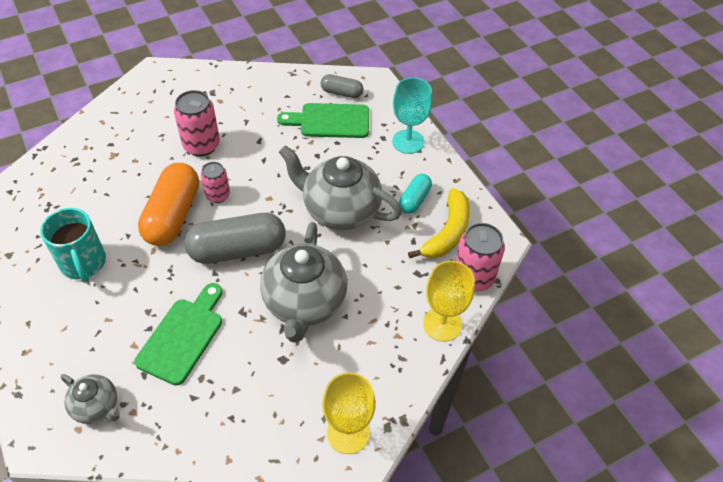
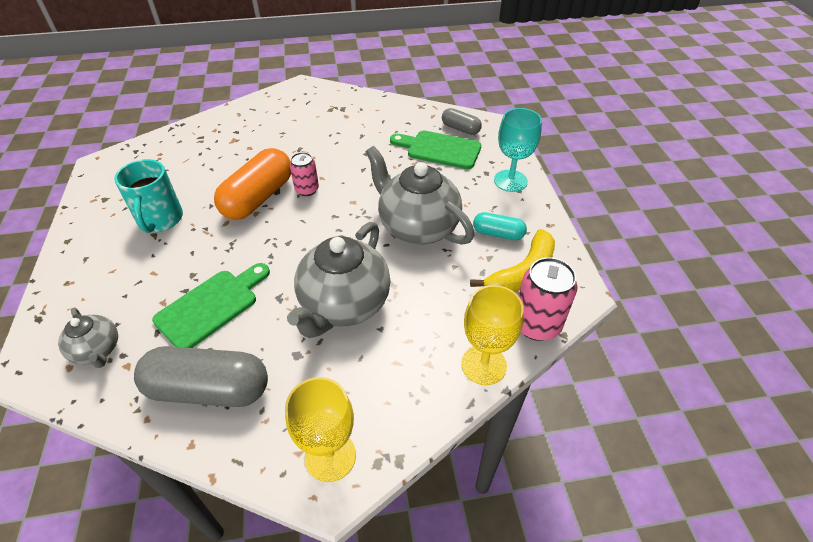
camera: 20 degrees right, 5 degrees down
(201, 145) = (312, 147): pink can -> none
(238, 250) = (302, 240): grey capsule -> grey capsule (209, 389)
(414, 200) = (498, 234): turquoise capsule -> turquoise capsule turned 60 degrees clockwise

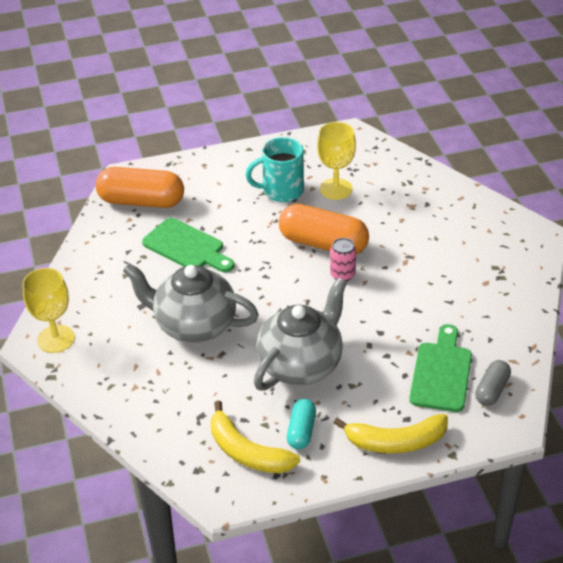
camera: 85 degrees right, 5 degrees down
(97, 350) = (141, 201): grey teapot -> orange capsule
(209, 389) = (109, 265): grey capsule -> none
(483, 365) = (134, 423): yellow goblet -> yellow goblet (336, 189)
(510, 181) = (396, 442): turquoise goblet -> yellow banana
(536, 324) = (180, 462): pink can -> none

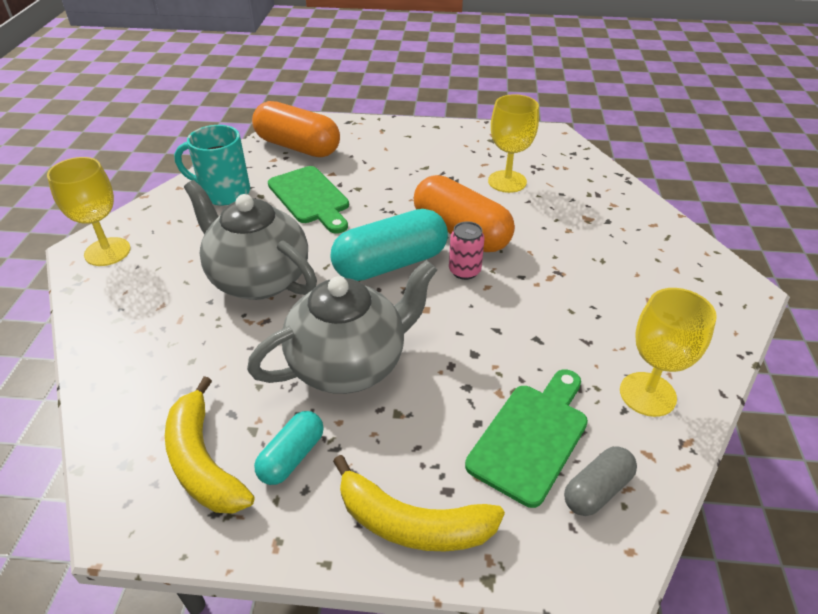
camera: 20 degrees right, 0 degrees up
(281, 191) = (446, 170): turquoise mug -> turquoise mug (223, 192)
(285, 284) = (391, 264): none -> turquoise capsule
(500, 325) = (647, 394): none -> yellow goblet

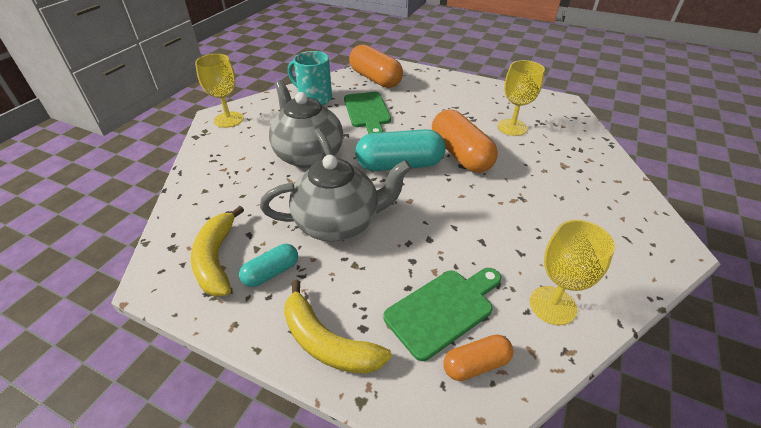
camera: 20 degrees right, 0 degrees up
(464, 271) = (450, 181): pink can -> none
(597, 490) = (476, 364): grey capsule -> orange capsule

